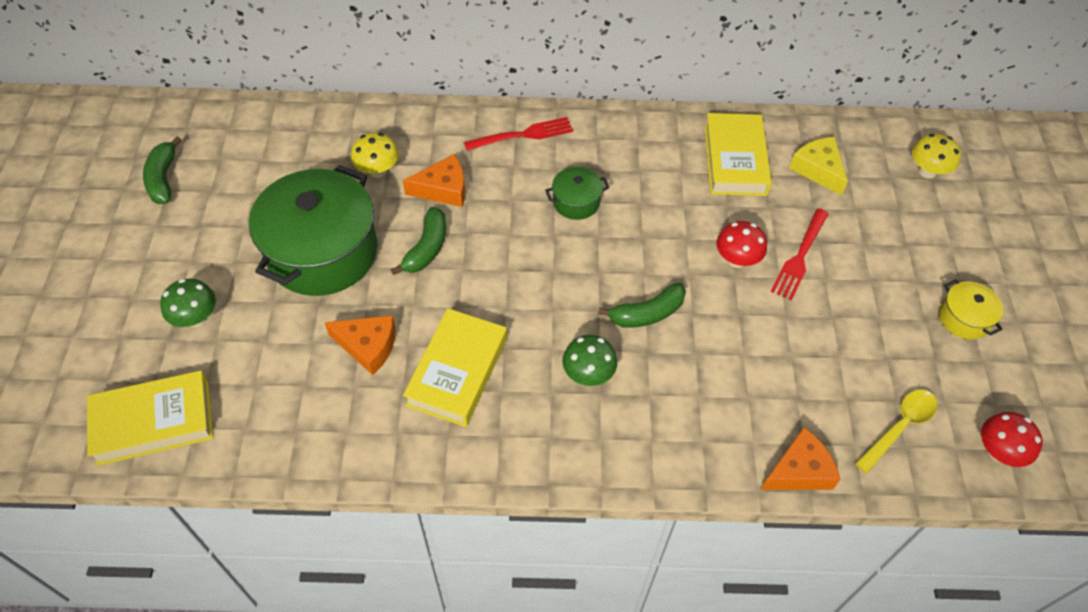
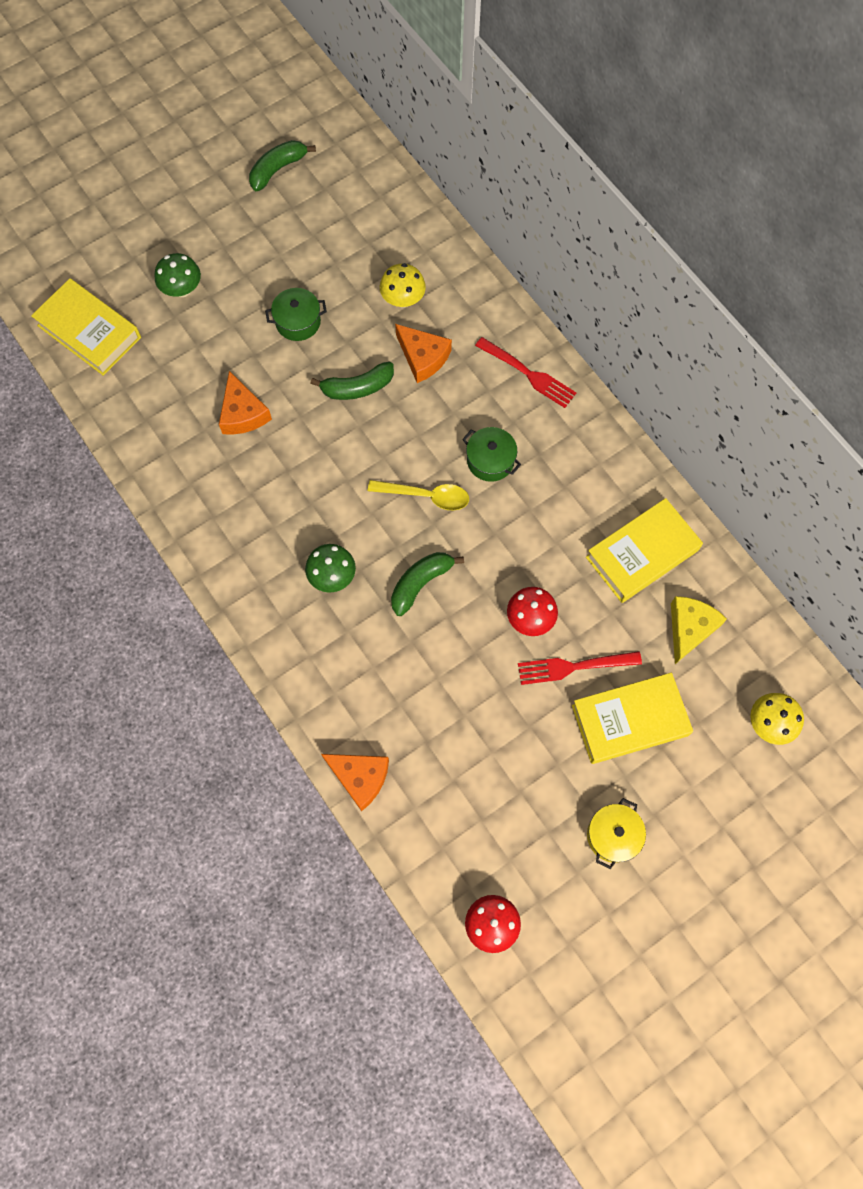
camera: 55 degrees right, 15 degrees up
(322, 252) = (298, 322): green pot -> green pot, size x0.44
(457, 371) = (267, 486): yellow book -> yellow book (629, 720)
(647, 313) = (420, 583): green banana -> green banana turned 105 degrees clockwise
(900, 427) = (457, 834): yellow spoon -> yellow spoon (426, 496)

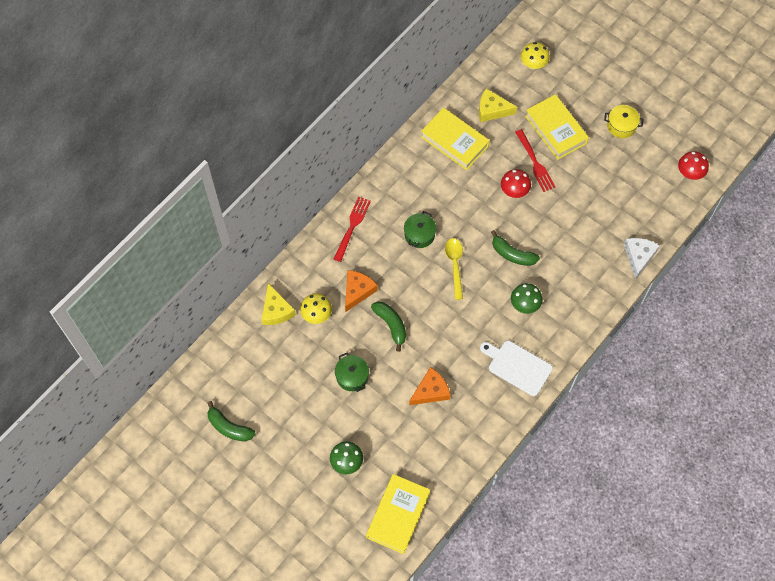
camera: 105 degrees left, 5 degrees down
(239, 537) = (517, 366): none -> white cutting board
(360, 777) = (638, 257): orange cheese -> white cheese
(424, 252) = (276, 310): none -> yellow cheese

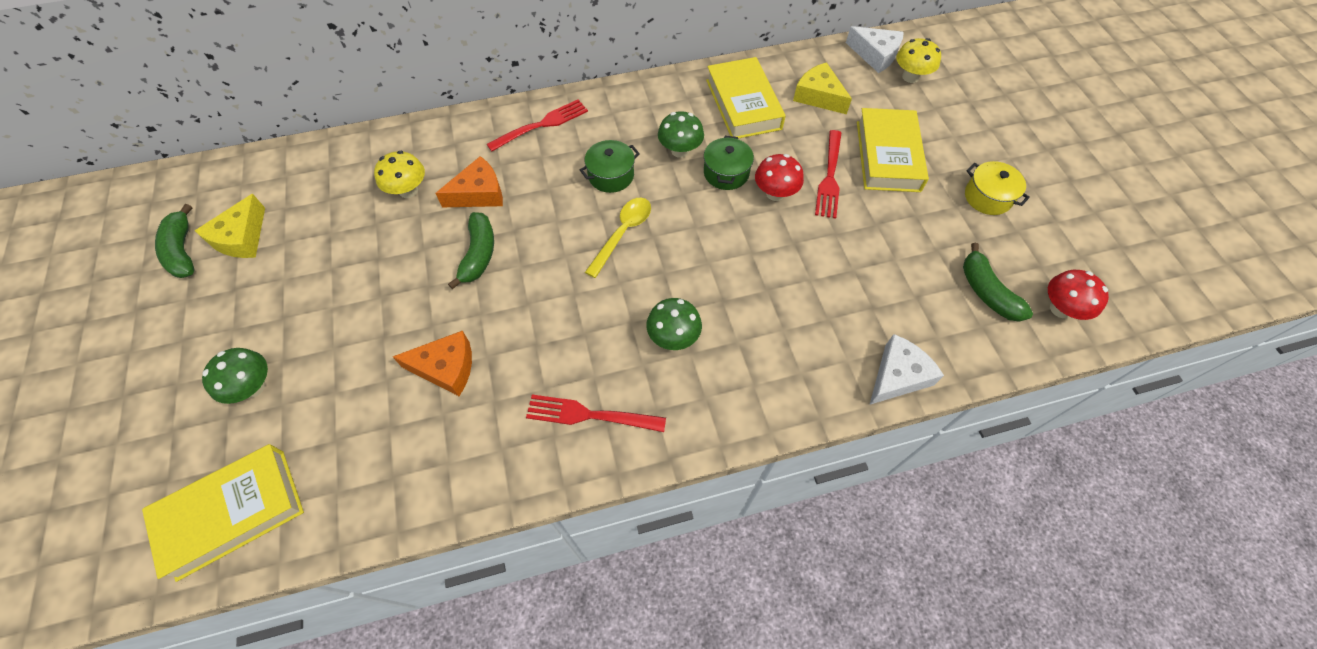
camera: 35 degrees right, 5 degrees down
(276, 310) = (371, 160): yellow cheese -> yellow cheese (242, 238)
(352, 376) = (372, 284): green pot -> green pot (726, 173)
(444, 195) = (680, 150): none -> green mushroom
(503, 59) = (875, 55): none -> white cheese
(512, 254) = (710, 264): green banana -> green banana (986, 292)
(517, 366) = (591, 415): white cutting board -> red fork

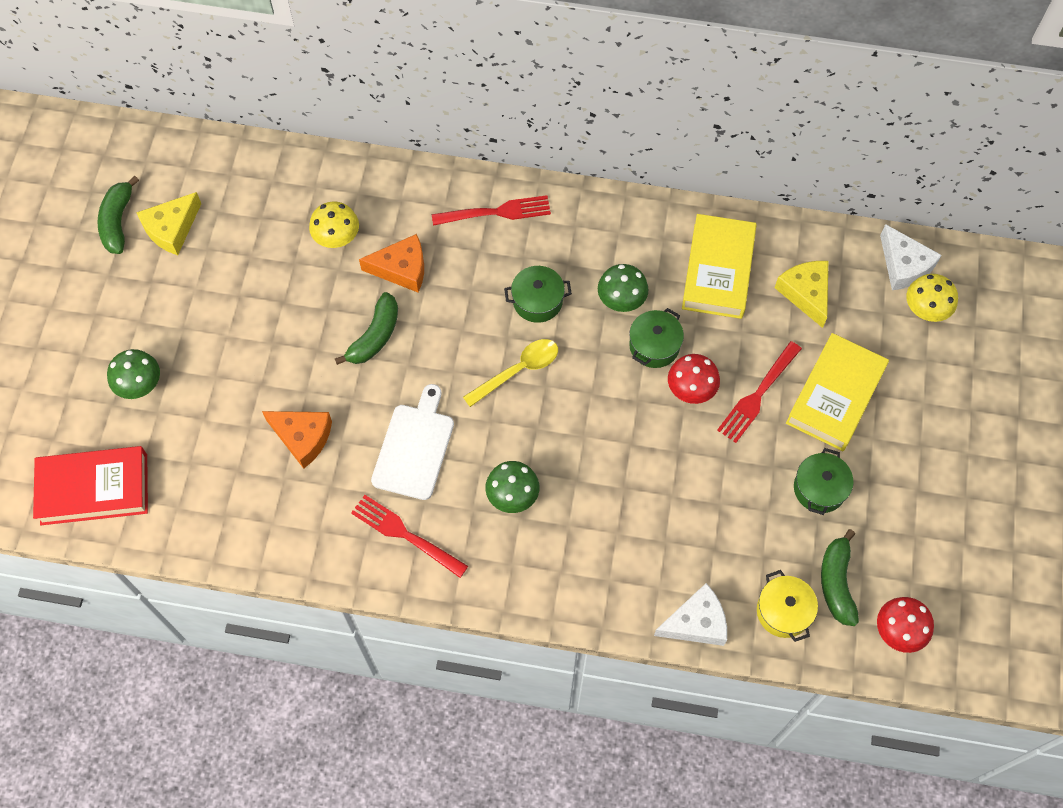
camera: 25 degrees right, 5 degrees up
(232, 513) = (94, 489): yellow book -> red book
(560, 332) = (414, 447): none -> white cutting board
(923, 226) = (819, 488): none -> green pot
(987, 197) = (909, 486): yellow pot -> yellow pot (783, 611)

